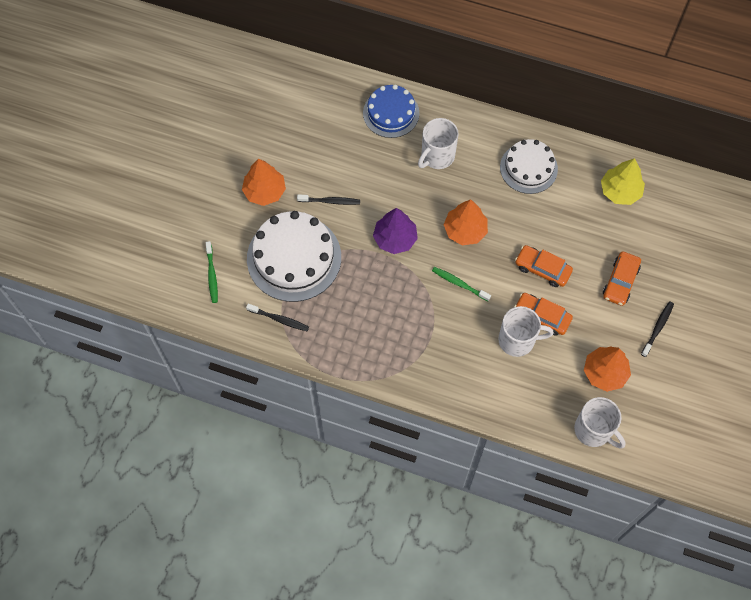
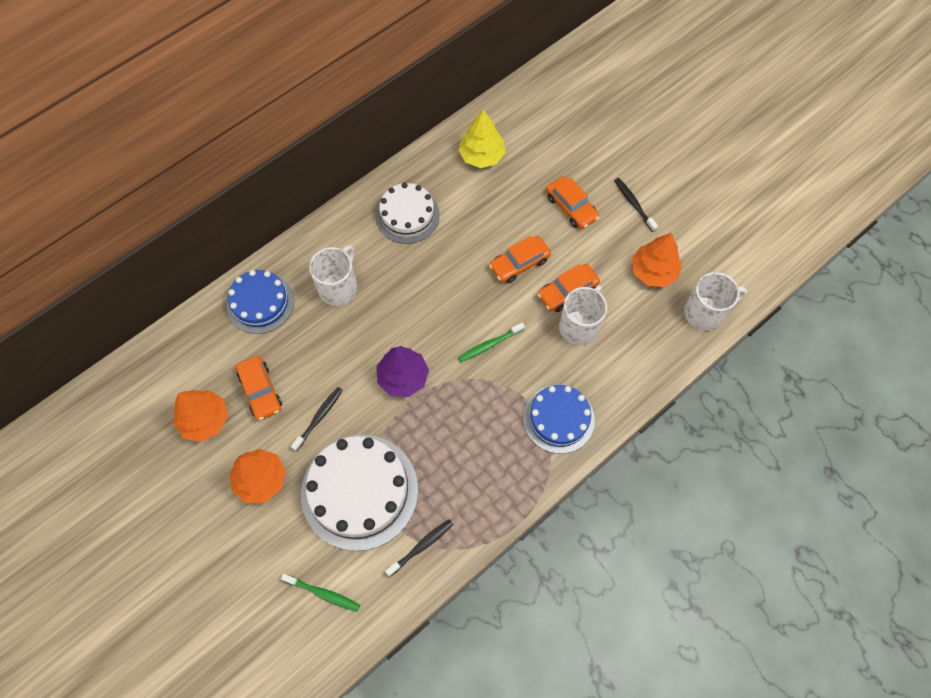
camera: 60 degrees left, 0 degrees up
(326, 153) = (260, 391): none -> orange car
(431, 363) = (558, 419): none -> blue cake
(437, 156) = (339, 287): white mug -> white mug turned 135 degrees counterclockwise
(465, 230) = (436, 308): orange tree -> orange tree (205, 420)

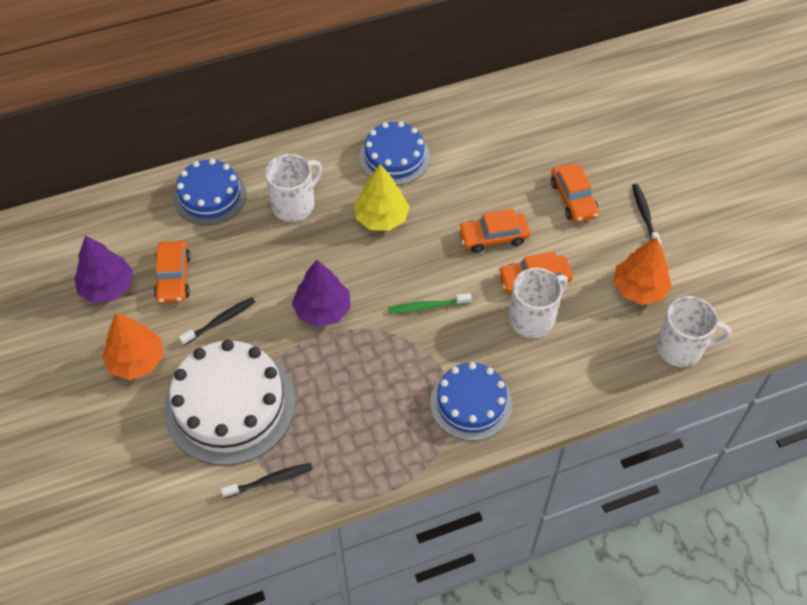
camera: 20 degrees right, 10 degrees down
(205, 420) = (107, 287): orange tree -> purple tree
(323, 593) = (149, 491): green toothbrush -> none
(407, 215) = (394, 157): white cake -> blue cake
(481, 156) = (497, 122): yellow tree -> yellow tree (381, 218)

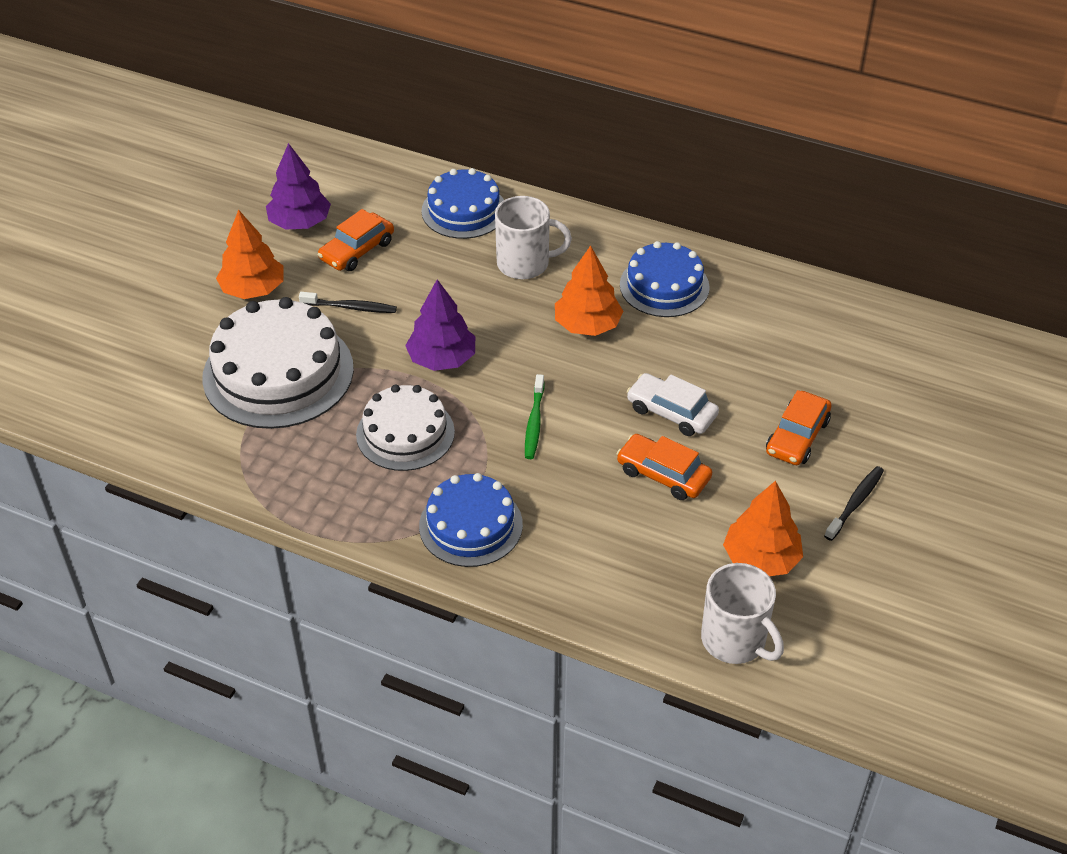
camera: 45 degrees right, 10 degrees down
(270, 480) = (236, 450): black toothbrush -> none
(361, 378) = (405, 433): none -> white cake
(381, 218) = (587, 325): yellow tree -> orange tree
(427, 307) = (534, 422): green toothbrush -> green toothbrush turned 120 degrees counterclockwise
(493, 237) = (671, 412): orange car -> white car
(533, 318) = (619, 503): white mug -> none

